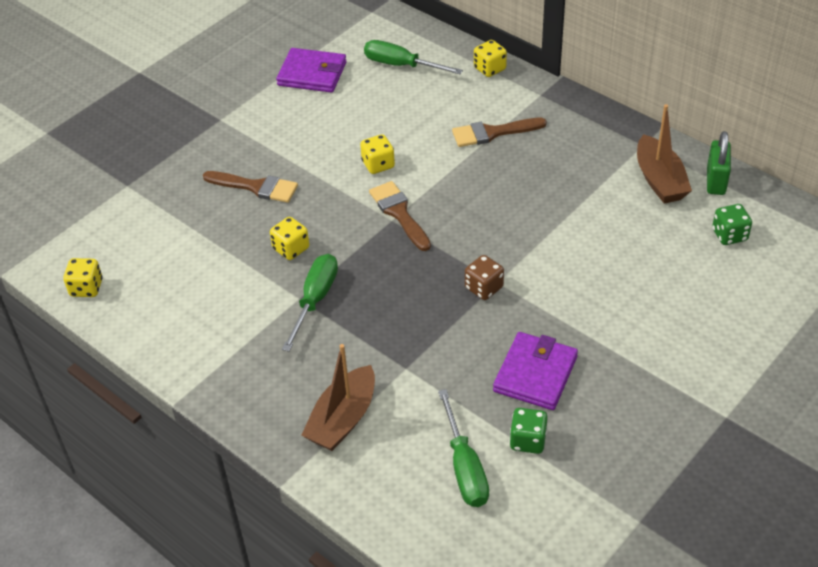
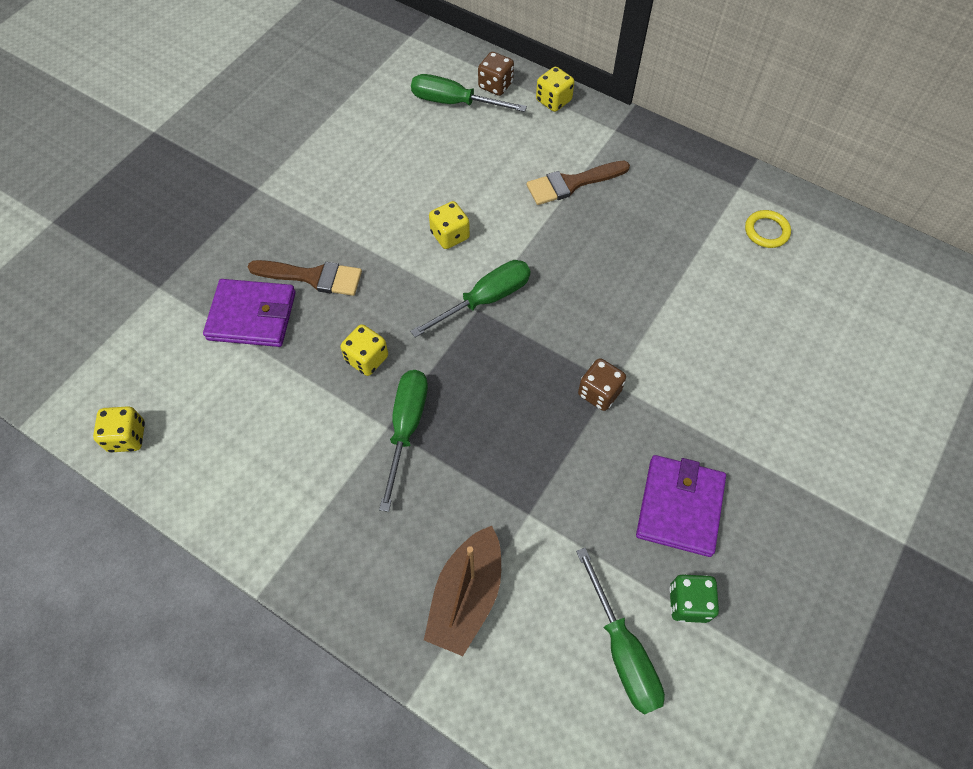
camera: 10 degrees left, 15 degrees up
(312, 74) = (355, 120): purple wallet -> purple wallet (252, 316)
(399, 213) = (485, 299): brown brush -> green screwdriver
(440, 54) = (495, 85): none -> brown dice
(659, 180) = (766, 231): brown boat -> yellow ring
(716, 181) = (827, 227): green padlock -> none
(729, 235) = (856, 297): green dice -> none

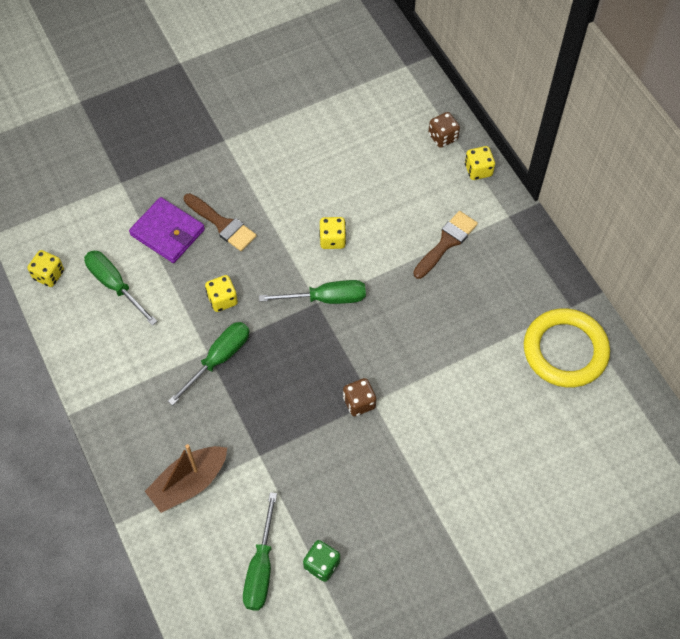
camera: 30 degrees right, 0 degrees up
(454, 102) = (402, 137): green screwdriver -> green screwdriver (115, 285)
(572, 183) = (446, 243): brown brush -> brown brush turned 120 degrees clockwise
(679, 507) = (359, 504): purple wallet -> none
(766, 231) = (565, 350): yellow ring -> yellow ring, size x2.26

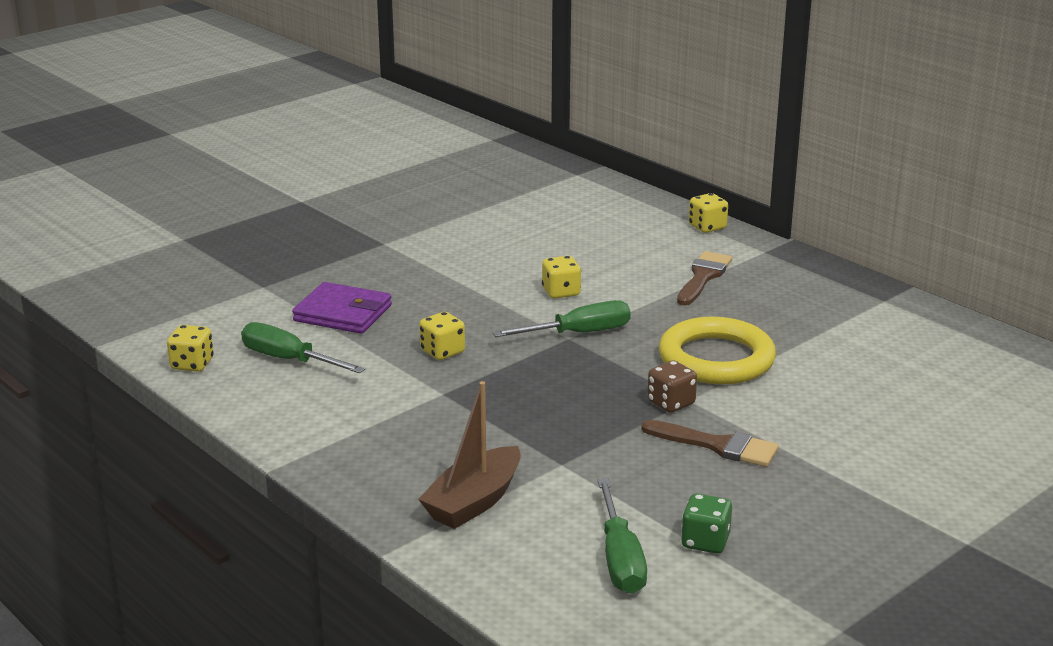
camera: 15 degrees left, 35 degrees down
(219, 359) = (462, 396): green screwdriver -> none
(222, 224) = (412, 299): brown brush -> brown brush (717, 445)
(443, 137) = (651, 212): brown dice -> none
(565, 350) = (901, 330): yellow ring -> yellow ring (716, 359)

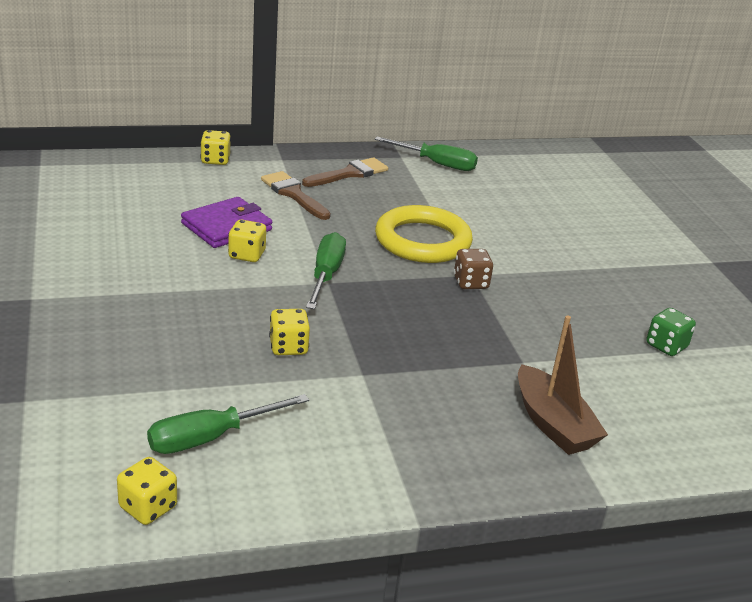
camera: 65 degrees left, 5 degrees up
(343, 313) = (150, 372): purple wallet -> purple wallet (226, 227)
(620, 559) = (671, 388): green screwdriver -> green screwdriver (436, 164)
(717, 445) = (544, 290): brown brush -> brown brush (349, 174)

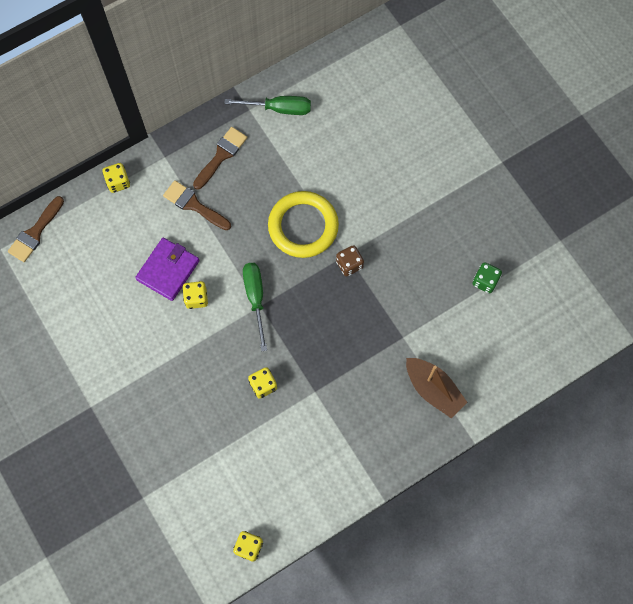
camera: 15 degrees left, 40 degrees up
(91, 165) = (35, 232): none -> brown brush
(210, 438) = (255, 483): green screwdriver -> none

